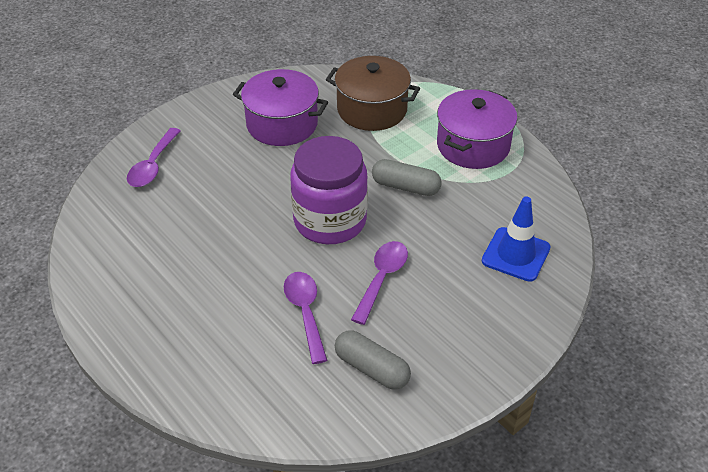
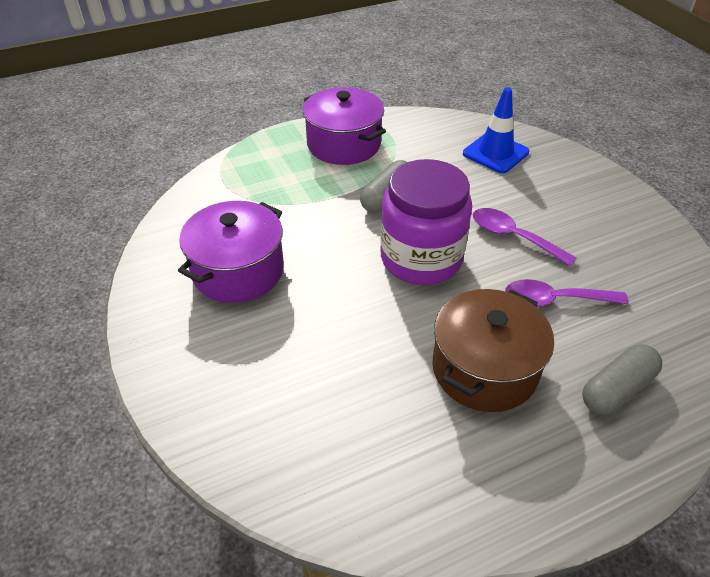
camera: 75 degrees left, 0 degrees up
(153, 165) = (257, 416): purple spoon -> none
(371, 368) = (629, 265): grey capsule -> grey capsule (617, 389)
(372, 109) = (252, 196): brown pot -> brown pot (484, 369)

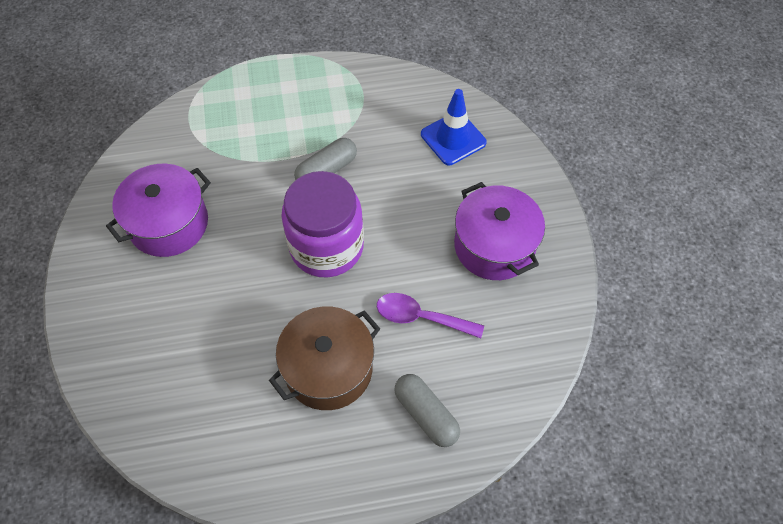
camera: 15 degrees right, 15 degrees up
(344, 144) = (313, 97): purple pot -> purple pot (494, 246)
(513, 237) = (419, 242): purple spoon -> none
(617, 389) = (426, 414): grey capsule -> grey capsule turned 75 degrees clockwise

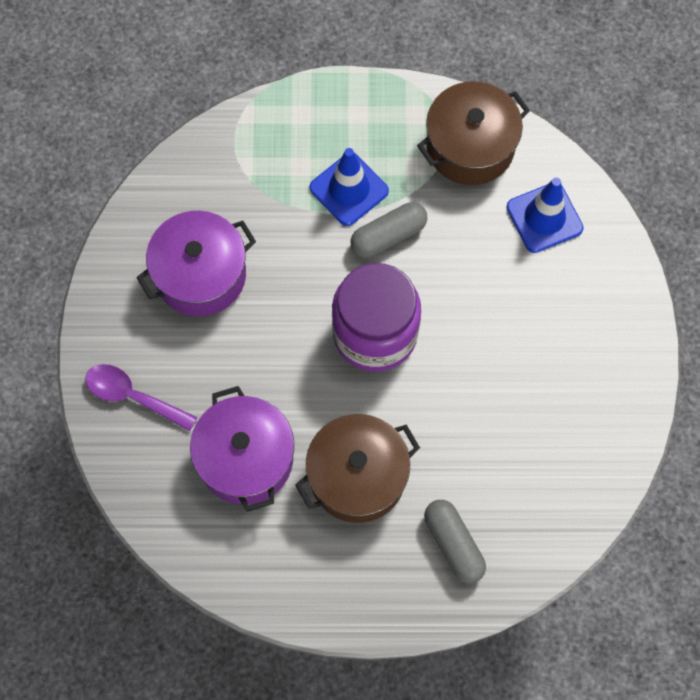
camera: 10 degrees right, 10 degrees up
(288, 141) = (349, 189): none -> blue traffic cone
(383, 96) = (470, 147): none -> brown pot
(421, 317) = (467, 435): purple spoon -> purple spoon (133, 396)
(494, 246) = (565, 364): purple pot -> purple pot (246, 458)

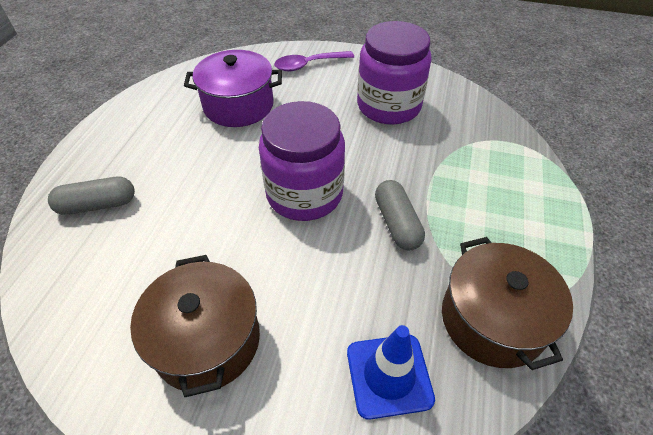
camera: 105 degrees right, 20 degrees down
(133, 396) = (308, 65): purple spoon -> purple spoon turned 150 degrees counterclockwise
(200, 275) = (389, 106): purple pot -> purple jar
(349, 189) = (451, 204): blue traffic cone -> none
(357, 476) = (190, 159): brown pot -> brown pot (207, 340)

